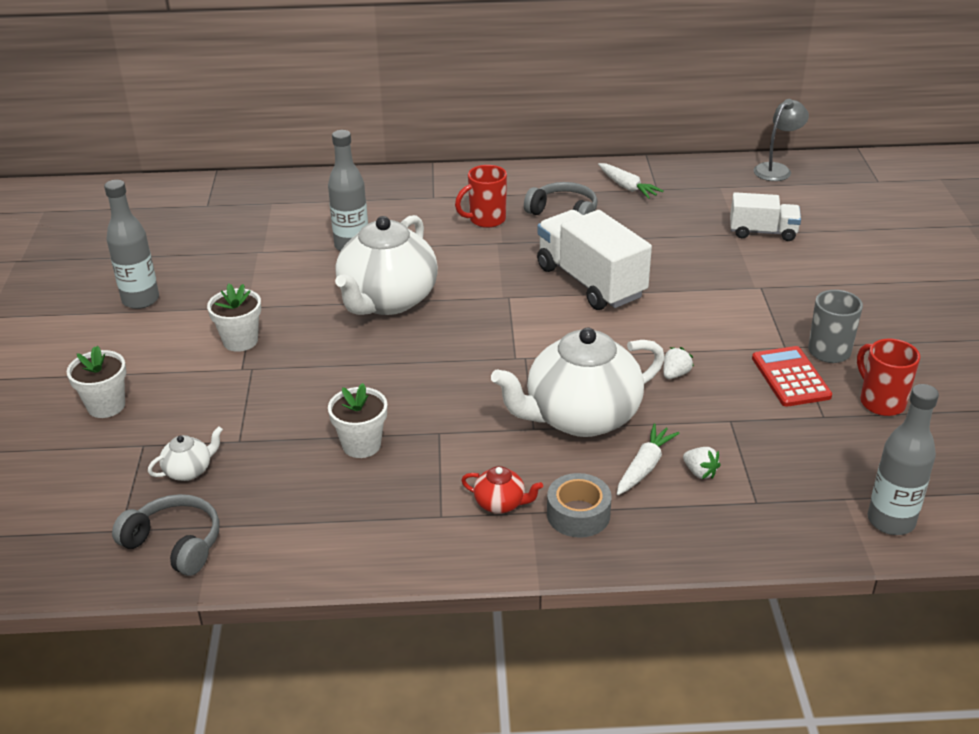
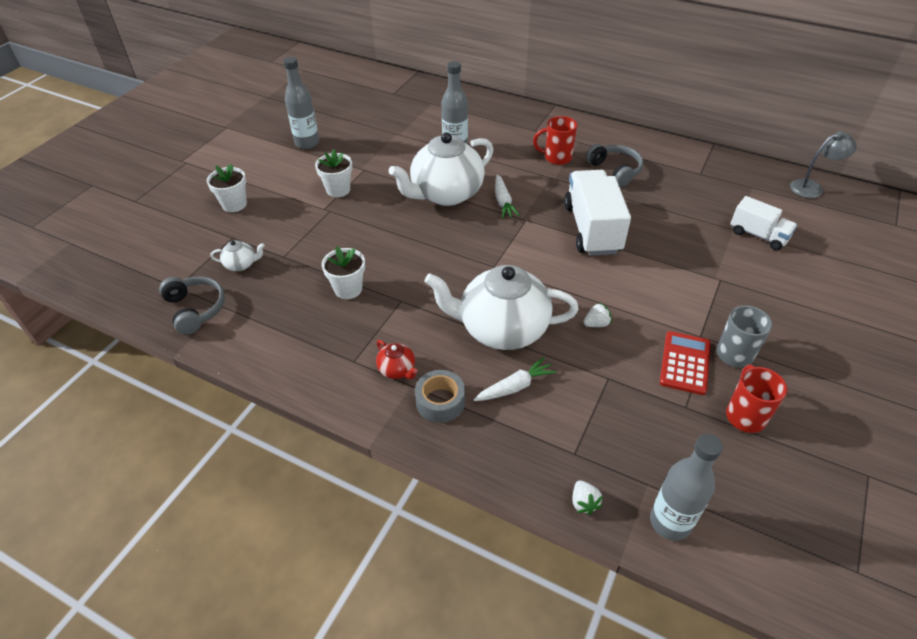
camera: 30 degrees right, 10 degrees up
(627, 187) = (678, 165): white carrot -> white carrot (503, 202)
(700, 472) = (551, 409): white strawberry -> white strawberry (584, 502)

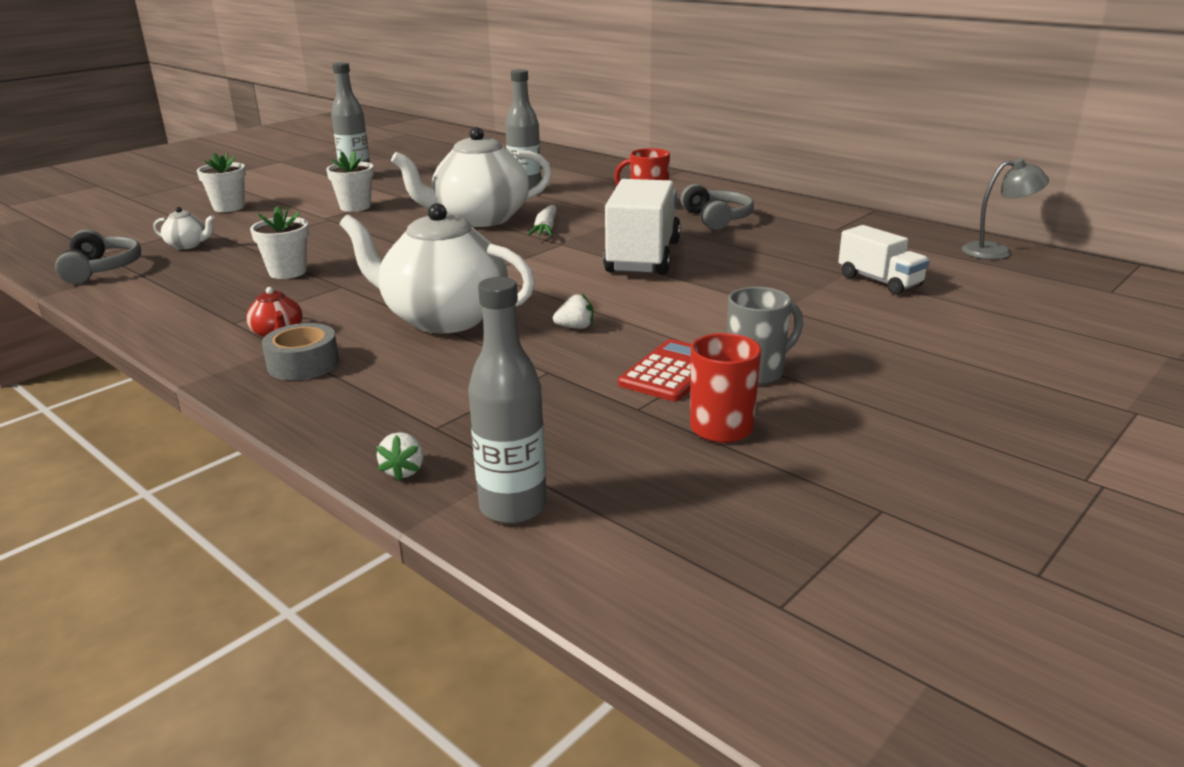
camera: 15 degrees right, 20 degrees down
(515, 387) = (413, 364): white carrot -> none

